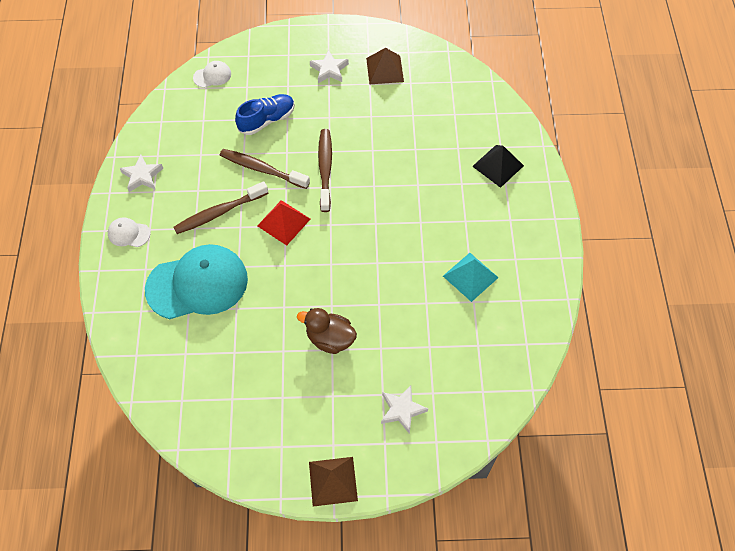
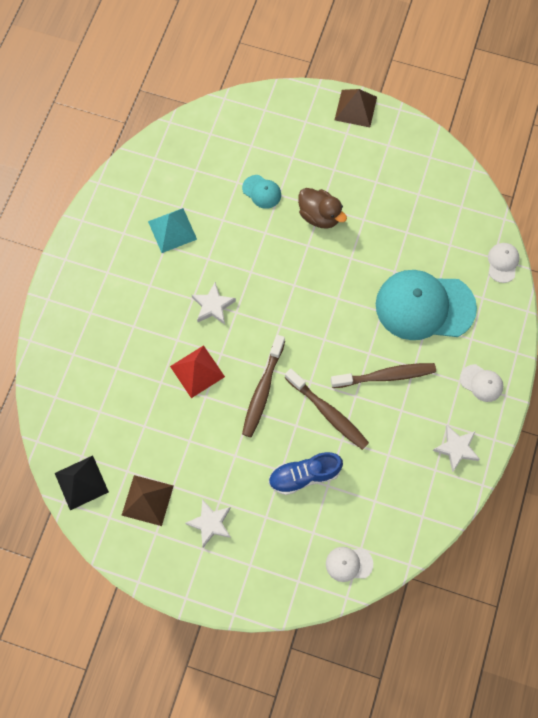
camera: 160 degrees left, 10 degrees up
(125, 352) = (502, 263): none -> white cap
(283, 222) = (324, 343): red pyramid -> red pyramid (197, 371)
(399, 344) = (262, 192): none -> turquoise cap
(402, 410) = (281, 140): white star -> white star (213, 306)
(498, 166) = (87, 333): black pyramid -> black pyramid (81, 482)

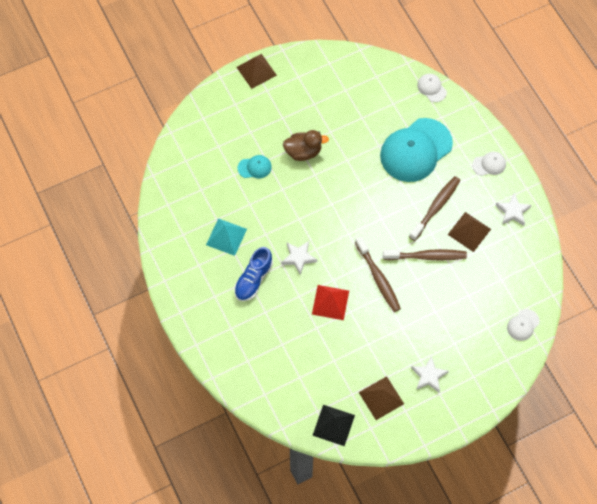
camera: 45 degrees left, 5 degrees down
(304, 475) = (450, 302): blue shoe -> blue shoe (253, 279)
(393, 427) = (469, 231): none -> brown pyramid

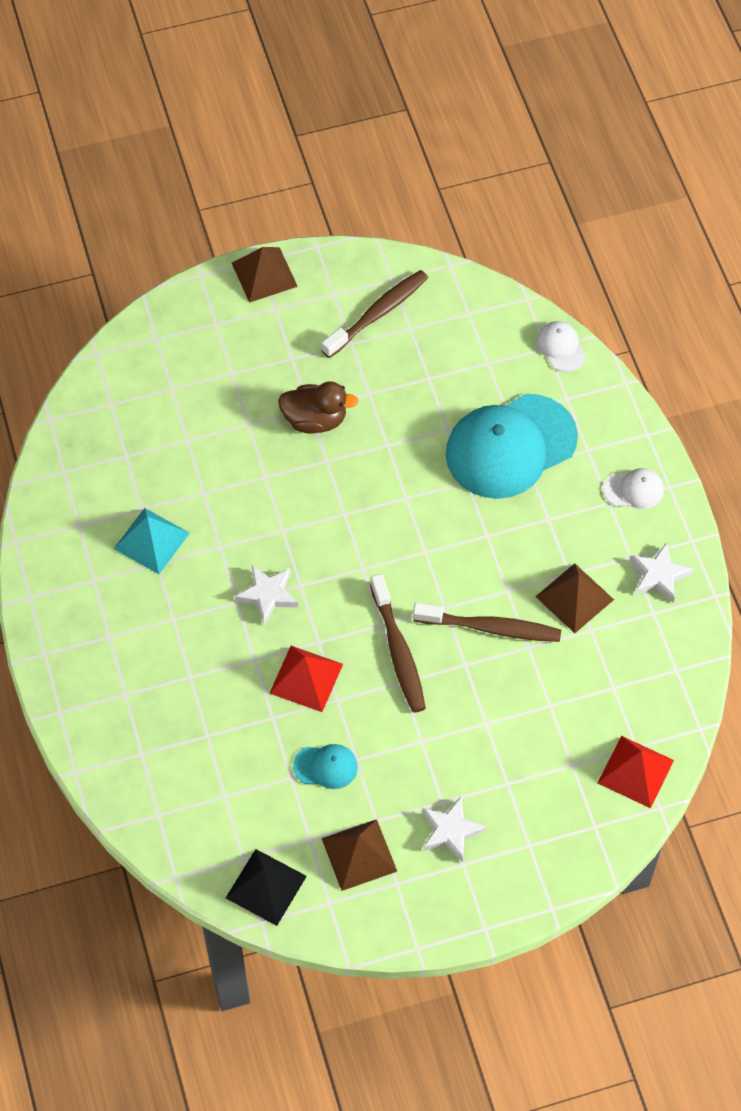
camera: 10 degrees right, 5 degrees down
(253, 279) = (182, 619): blue shoe -> none
(254, 167) = (226, 433): turquoise cap -> turquoise cap (326, 766)
(436, 207) = (525, 548): brown toothbrush -> brown toothbrush (378, 313)
(523, 325) = (635, 771): white cap -> red pyramid

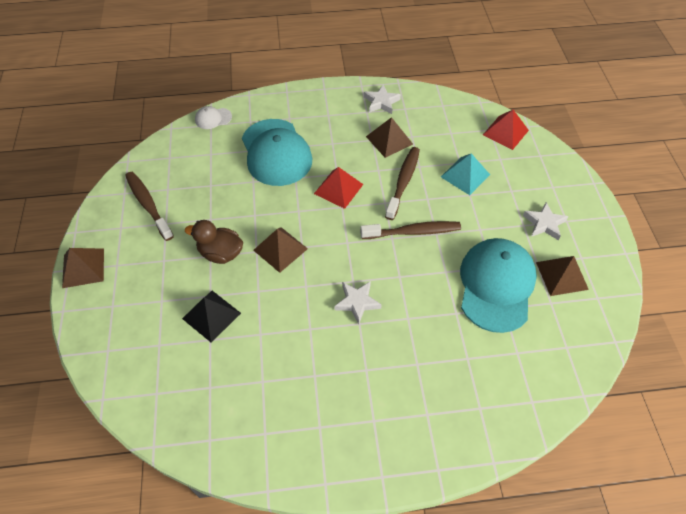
camera: 80 degrees left, 5 degrees down
(151, 540) = (293, 377): turquoise pyramid -> turquoise pyramid (465, 175)
(266, 887) = (588, 335): black pyramid -> black pyramid (211, 315)
(306, 678) = (427, 288): red pyramid -> red pyramid (338, 189)
(315, 420) = (221, 253): brown duck -> brown duck turned 90 degrees counterclockwise
(326, 766) = (496, 285): turquoise cap -> turquoise cap, size x2.31
(335, 488) = (280, 249): none -> brown pyramid
(634, 490) = (322, 103): white cap -> none

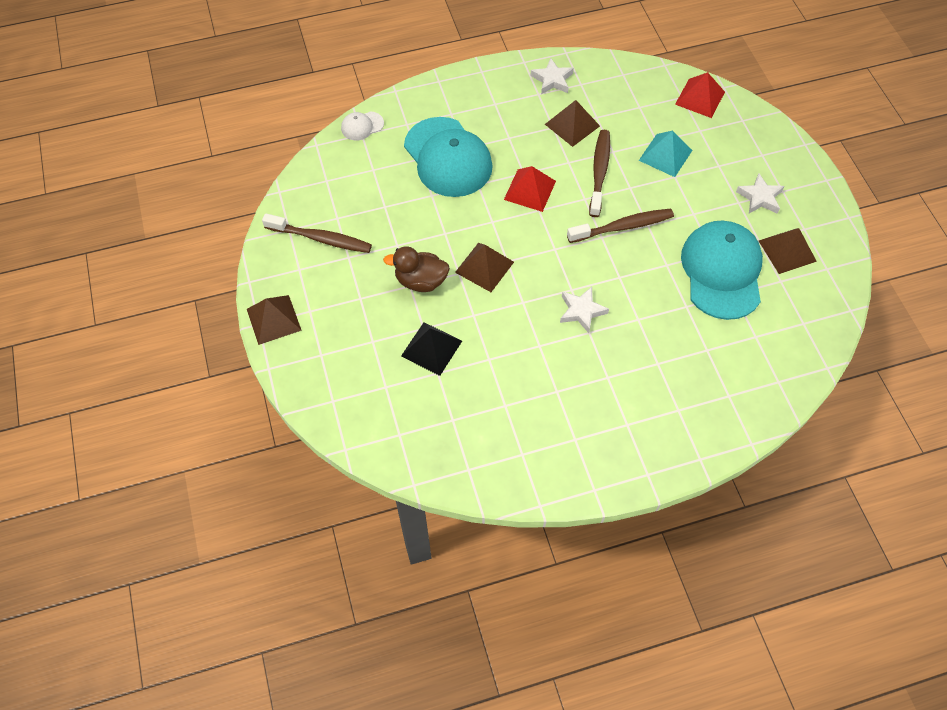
camera: 10 degrees left, 5 degrees up
(148, 204) = (321, 239): brown toothbrush -> brown toothbrush turned 150 degrees clockwise

